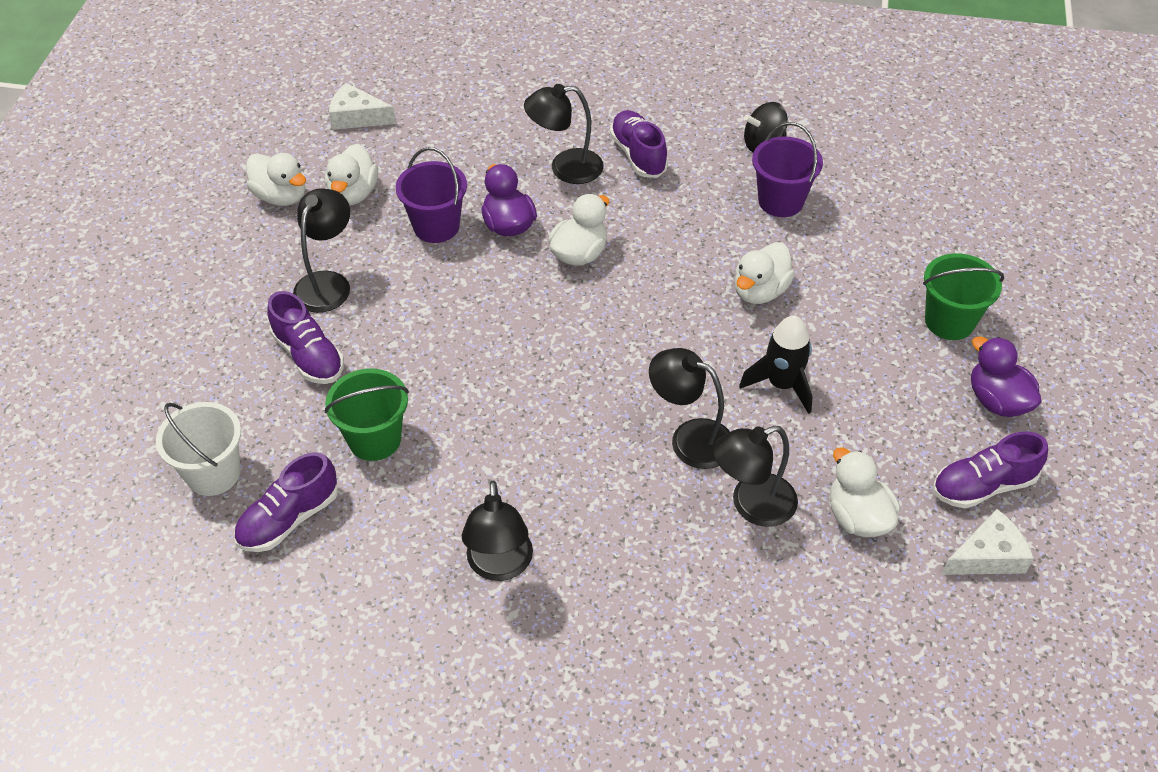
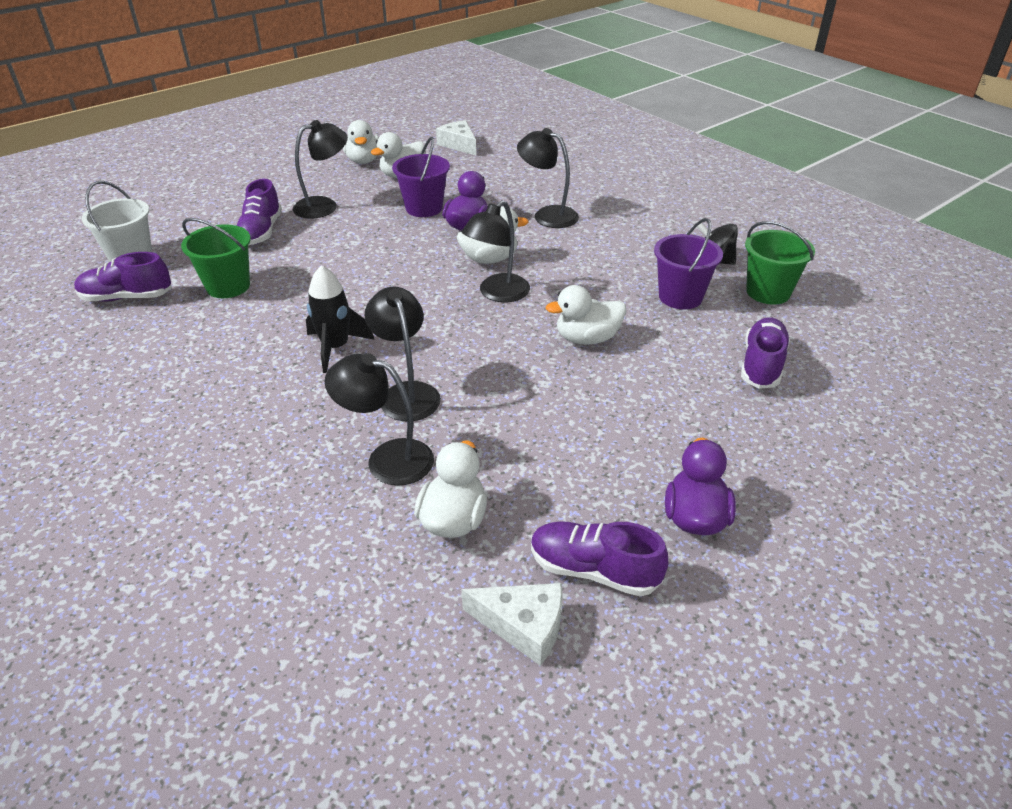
camera: 40 degrees right, 10 degrees down
(499, 566) = (183, 388): black lamp -> black lamp (497, 294)
(638, 155) = (607, 229): purple shoe -> purple shoe (761, 365)
(781, 385) = (521, 400): black rocket -> black rocket (335, 348)
(949, 321) = (725, 438): green bucket -> green bucket (768, 292)

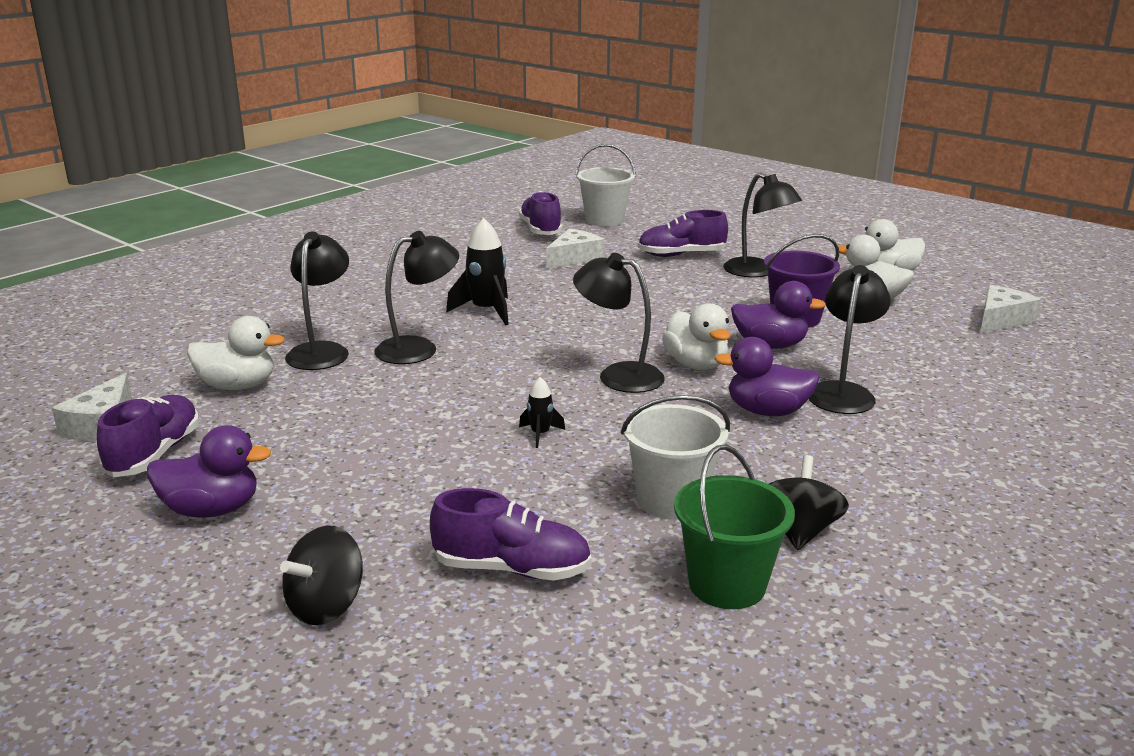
camera: 80 degrees right, 15 degrees down
(228, 286) = (574, 258): green bucket -> white cheese
(568, 245) = (767, 411): none -> purple duck
(587, 338) = (540, 434): white duck -> black rocket
(680, 297) = (671, 500): purple bucket -> white bucket
(814, 446) = (326, 606): none -> black spinning top

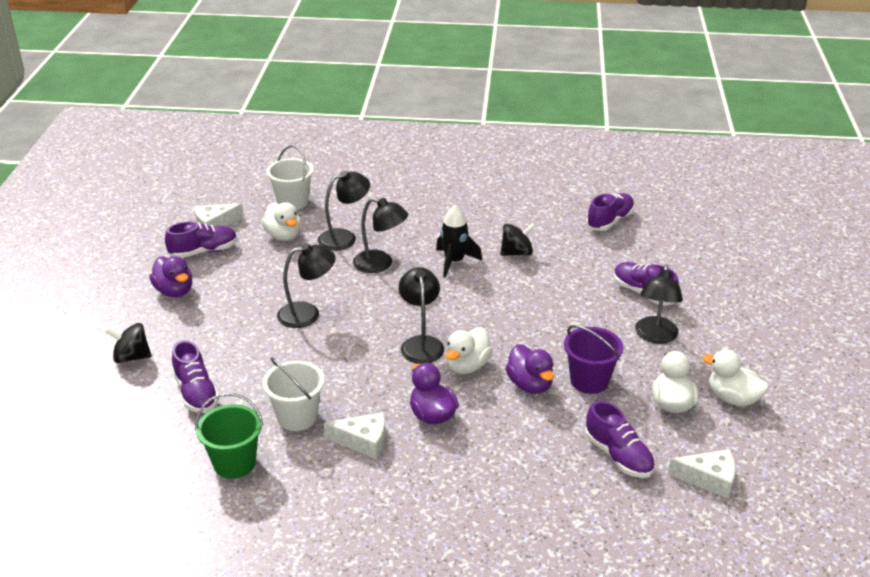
camera: 55 degrees right, 10 degrees up
(540, 434) = (325, 347): black rocket -> none
(574, 258) = (577, 255): white cheese -> white cheese (363, 441)
(604, 220) = (666, 236): white bucket -> white bucket (292, 202)
(799, 531) = (304, 471): black spinning top -> black spinning top (516, 253)
(843, 392) = (491, 437): black lamp -> black lamp (307, 314)
(933, 344) = (618, 456): none -> purple shoe

